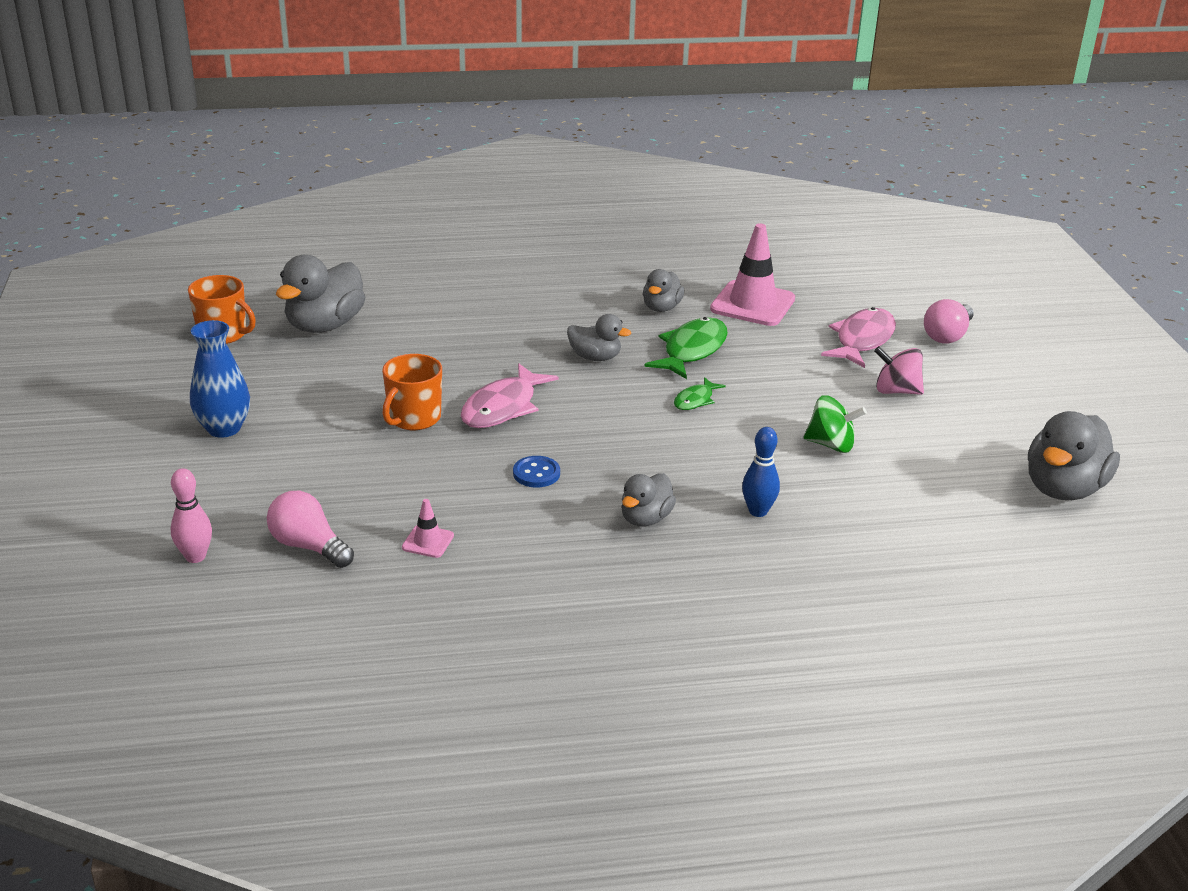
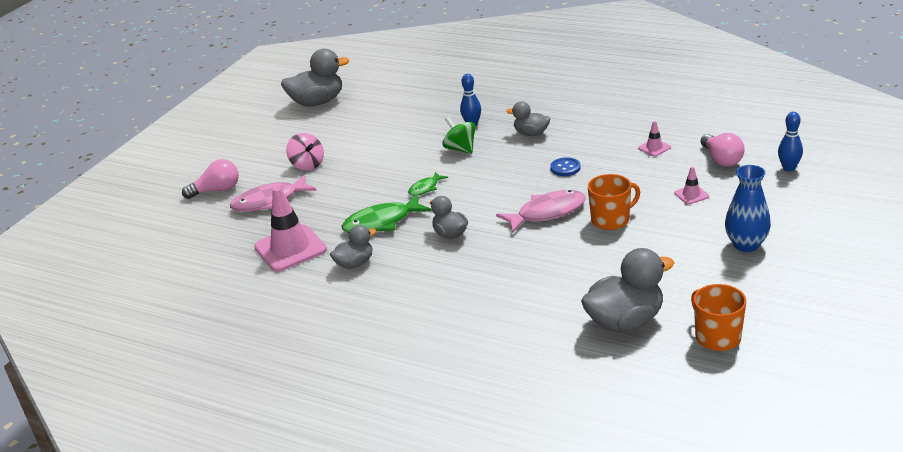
camera: 140 degrees left, 0 degrees up
(195, 557) = (789, 168): pink bowling pin -> blue bowling pin
(326, 477) = (691, 195): none -> pink traffic cone
(645, 518) = (531, 133): grey duck -> grey duck turned 135 degrees counterclockwise
(695, 400) = (425, 188): green fish -> green fish turned 150 degrees clockwise
(831, 445) = (389, 145): green spinning top -> green spinning top (460, 149)

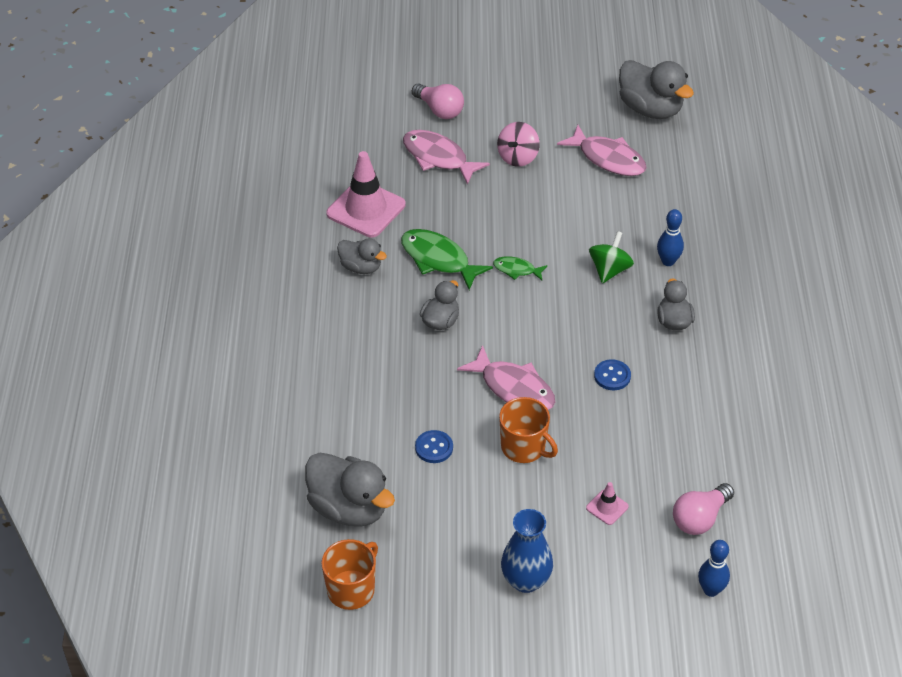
camera: 60 degrees right, 15 degrees up
(349, 128) = (608, 158): none -> pink fish
(584, 263) = (434, 448): none -> blue button
(654, 148) = (696, 446): pink traffic cone -> none

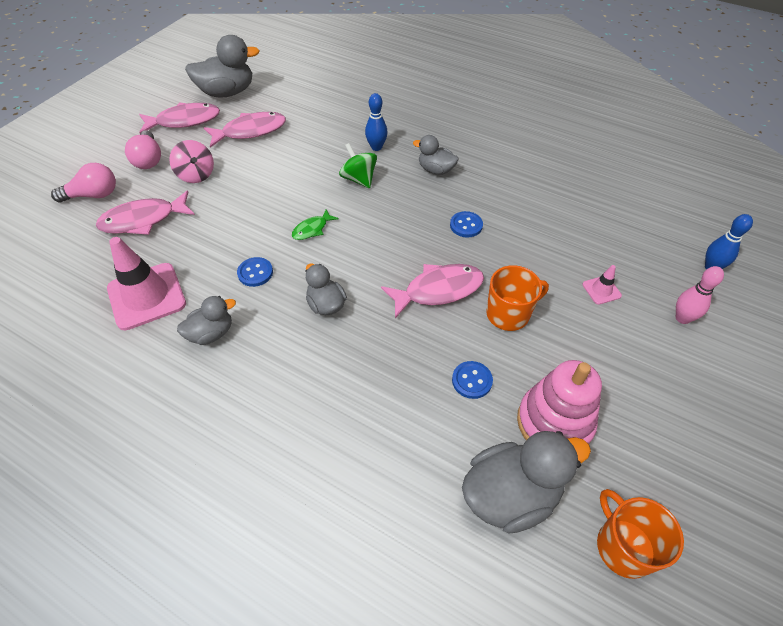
camera: 60 degrees left, 5 degrees up
(431, 515) = (554, 422): none -> pink stacking toy
(438, 259) = (255, 273): green fish -> blue button
(526, 580) = (662, 383): blue vase -> none
(580, 105) = (184, 121): none -> pink fish
(618, 579) = (682, 318): none -> pink bowling pin
(700, 518) = (636, 242): pink light bulb -> pink light bulb (148, 159)

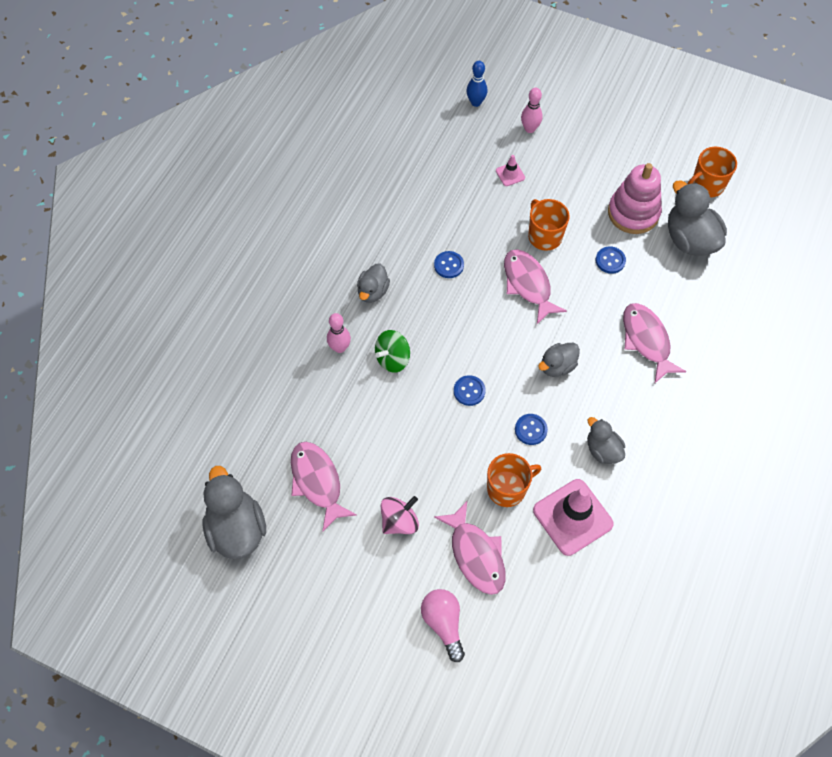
camera: 95 degrees left, 10 degrees up
(148, 159) = (377, 583): pink light bulb -> none
(184, 121) = (300, 565): pink fish -> pink fish (646, 340)
(198, 248) = (507, 488): none -> orange mug
(312, 229) = (469, 391): green fish -> blue button
(376, 147) = (340, 348): blue bowling pin -> pink bowling pin

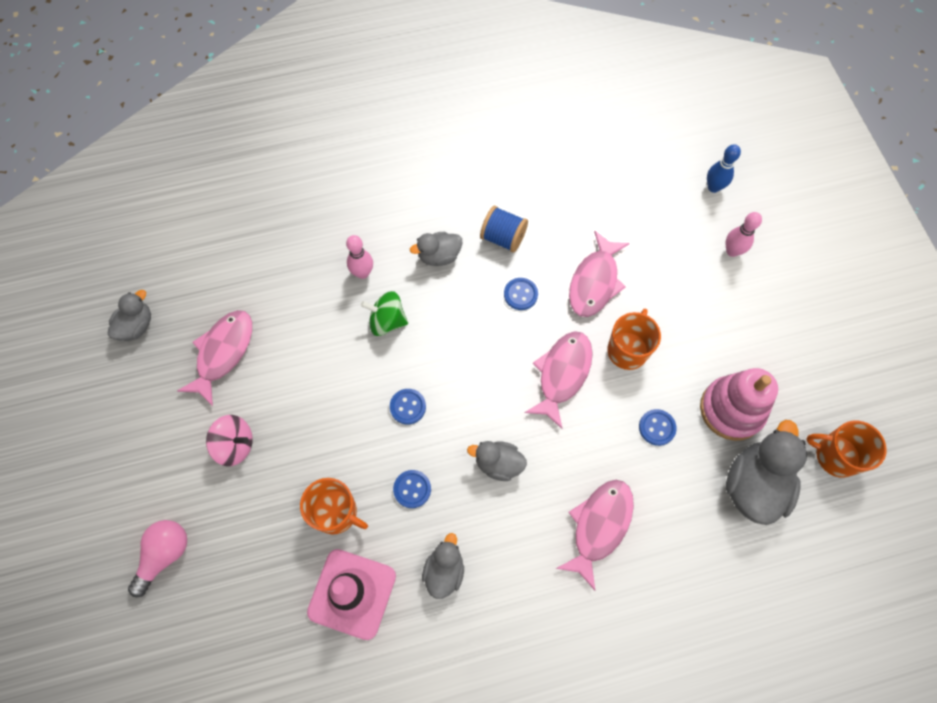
camera: 50 degrees right, 5 degrees up
(237, 529) = (136, 326): grey duck -> grey duck, size x0.58
(396, 244) = (503, 238): none -> blue spool
(475, 554) = (250, 533): pink fish -> pink fish (594, 282)
(510, 174) = (665, 272): pink traffic cone -> none

